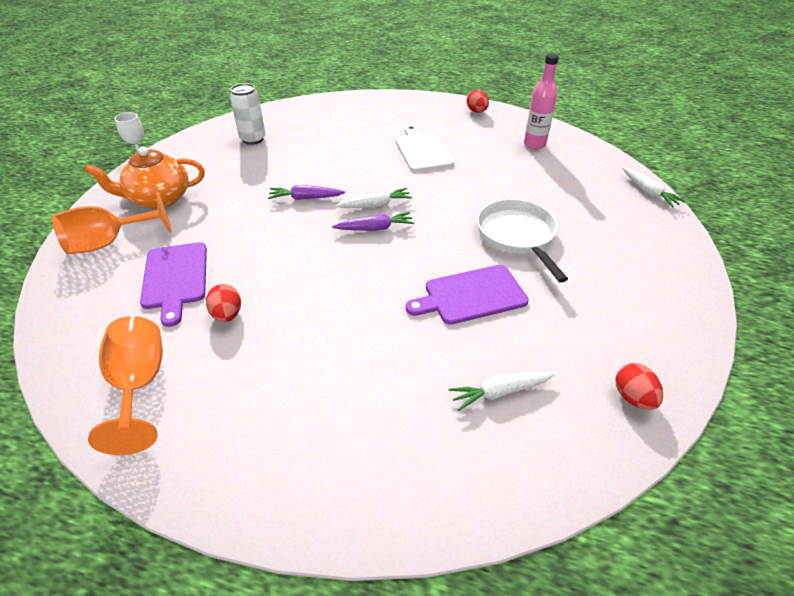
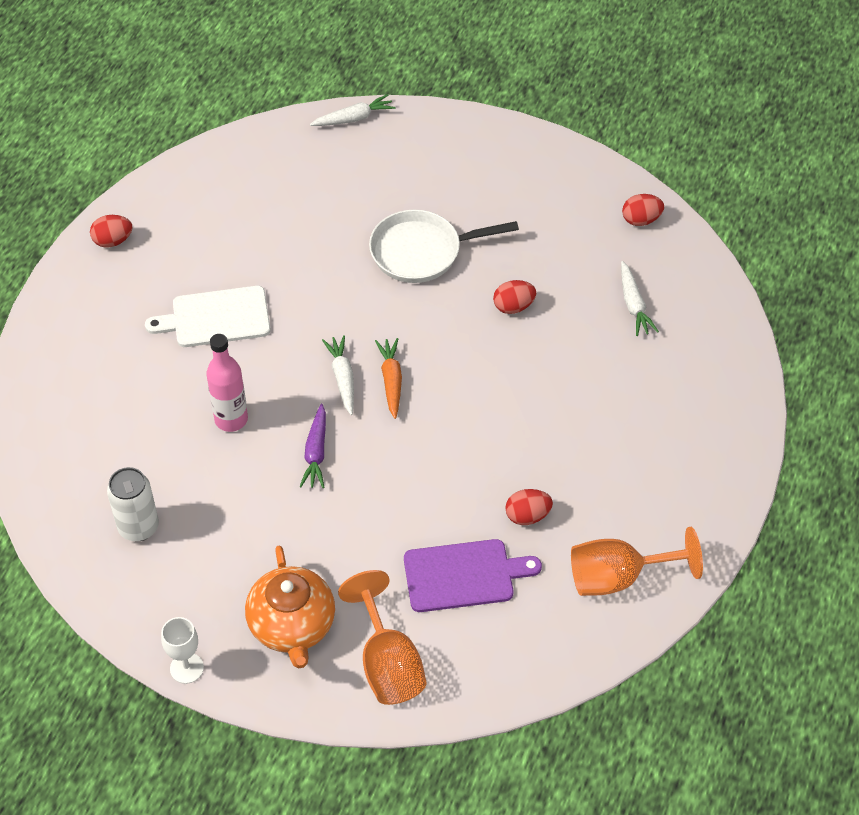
camera: 85 degrees left, 10 degrees up
(375, 228) = (391, 381): purple carrot -> orange carrot
(471, 295) = (513, 307): purple cutting board -> red egg
(534, 144) = (225, 195): pink bottle -> pink bottle (231, 419)

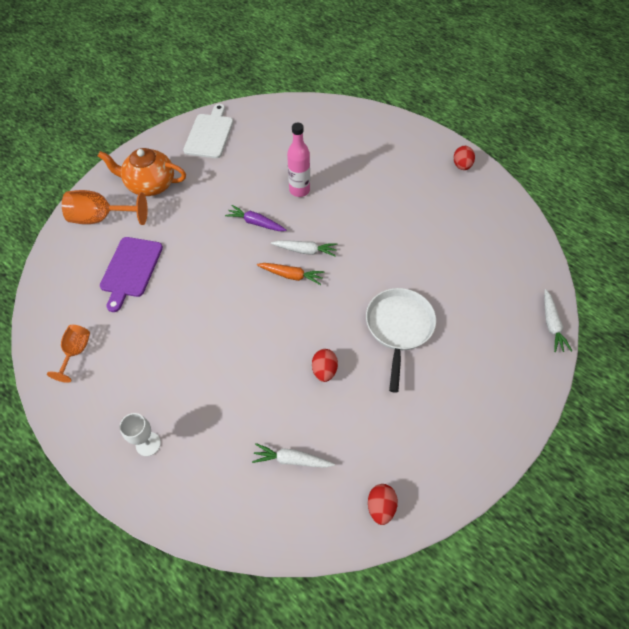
camera: 110 degrees right, 5 degrees up
(138, 527) = (247, 138): white can -> none
(186, 668) = (154, 139): white goblet -> white goblet (148, 444)
(216, 318) = (380, 200): white cutting board -> white cutting board (209, 134)
(527, 516) = (150, 317): red egg -> none
(618, 577) = (76, 352): orange goblet -> orange goblet, size x0.62

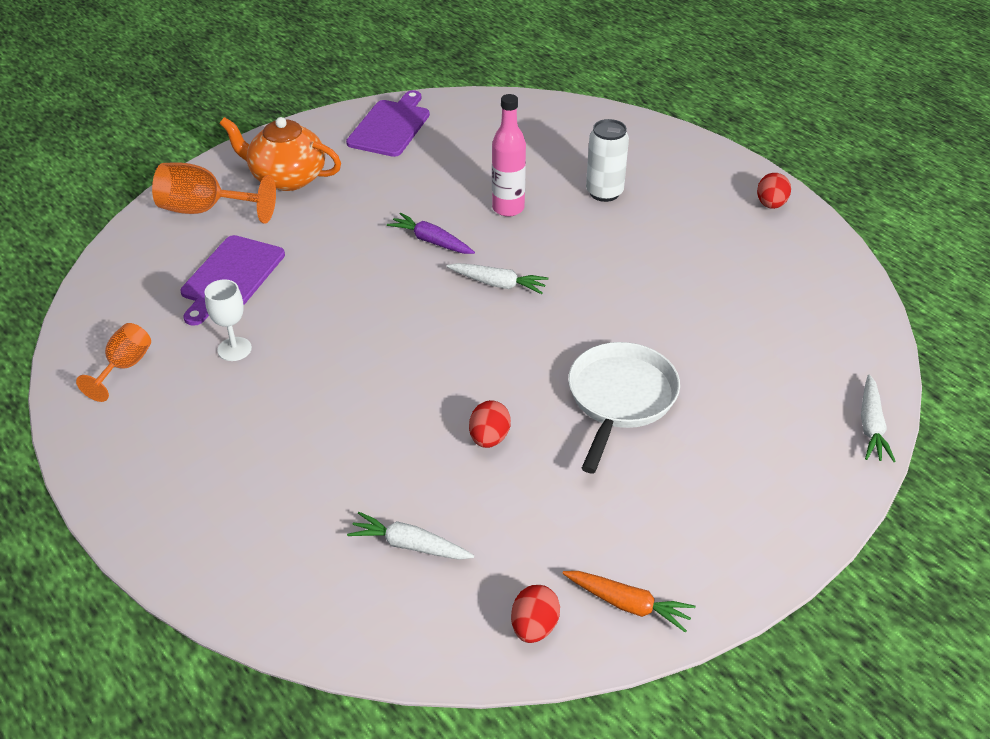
camera: 10 degrees right, 15 degrees down
(148, 444) = (198, 494): white goblet -> white goblet (234, 349)
(209, 134) = (390, 126): white cutting board -> purple cutting board
(291, 275) = (468, 312): orange carrot -> orange carrot (627, 604)
(357, 170) = (604, 192): none -> white can

